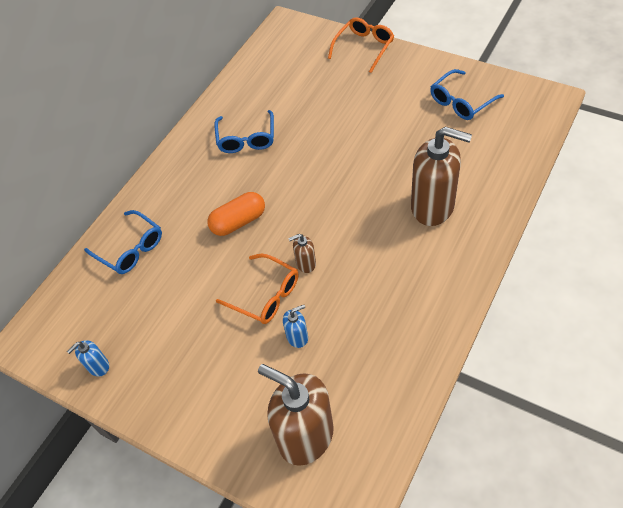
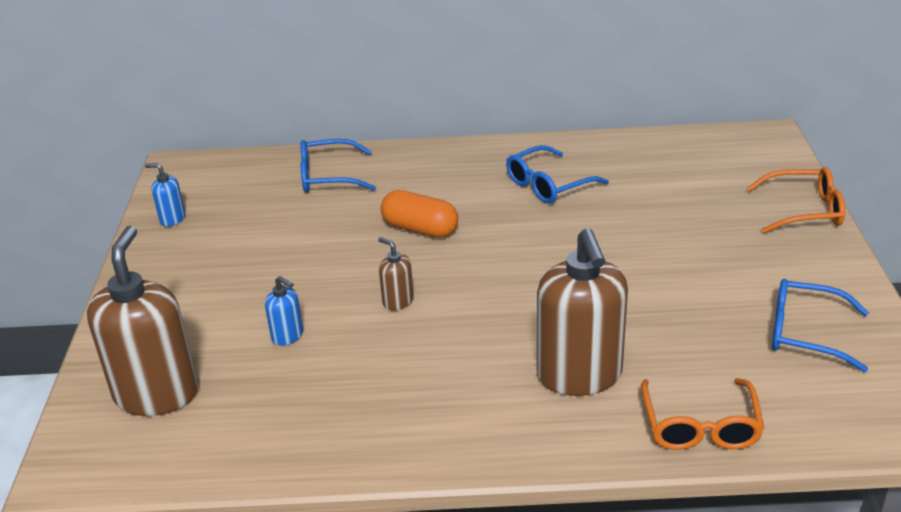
camera: 55 degrees right, 20 degrees down
(131, 249) = (328, 177): blue glasses -> blue glasses turned 75 degrees clockwise
(266, 295) = (330, 290): orange glasses -> orange glasses (700, 426)

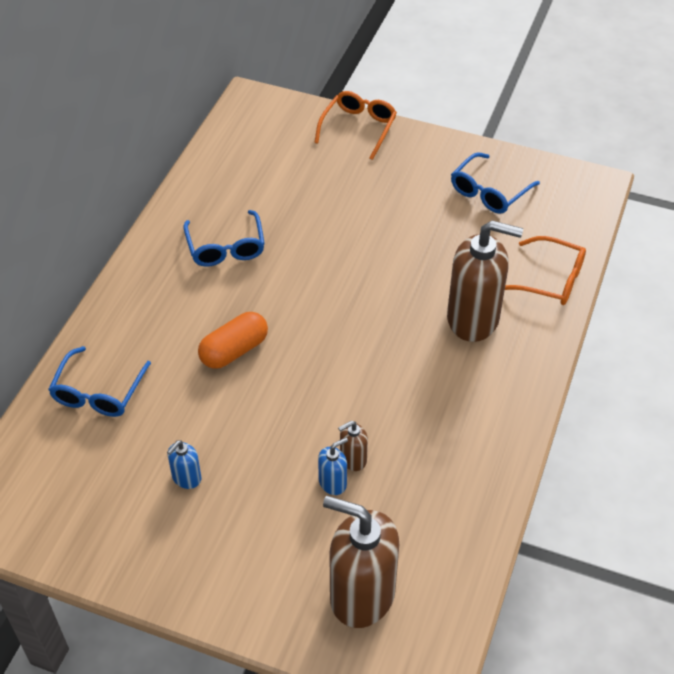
camera: 70 degrees left, 15 degrees up
(172, 219) = (83, 538): blue soap dispenser -> blue soap dispenser (186, 478)
(398, 301) = (328, 396): brown soap dispenser -> brown soap dispenser (353, 459)

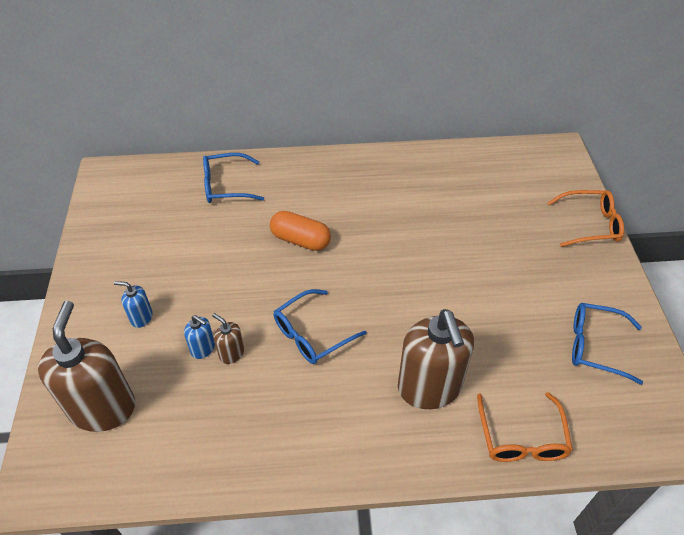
camera: 65 degrees right, 0 degrees up
(186, 478) = (173, 259): blue soap dispenser -> blue soap dispenser (141, 317)
(226, 248) = (396, 196): blue glasses -> blue glasses (311, 334)

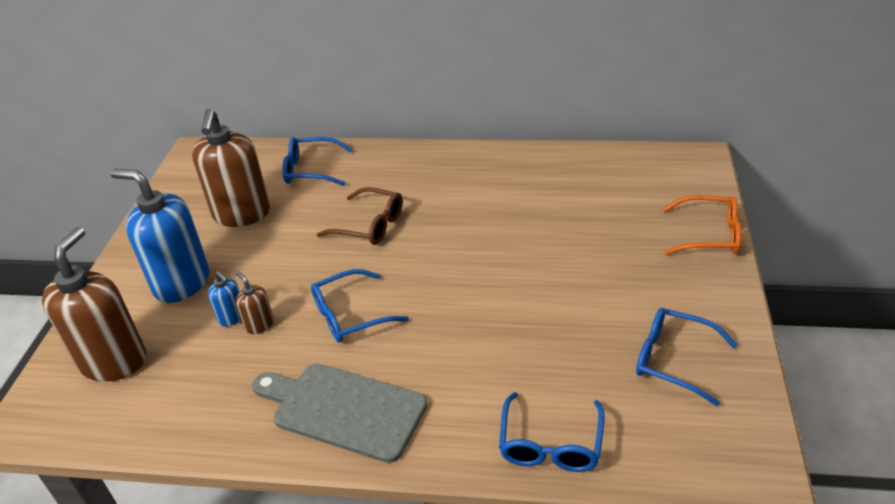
camera: 15 degrees right, 10 degrees down
(141, 317) = (181, 283): blue soap dispenser -> blue soap dispenser, size x2.25
(300, 240) = (370, 225): orange capsule -> brown glasses
(336, 429) = (343, 409): none -> grey cutting board
(429, 388) = (461, 381): brown soap dispenser -> brown soap dispenser (241, 214)
(521, 438) = (550, 444): orange glasses -> blue glasses

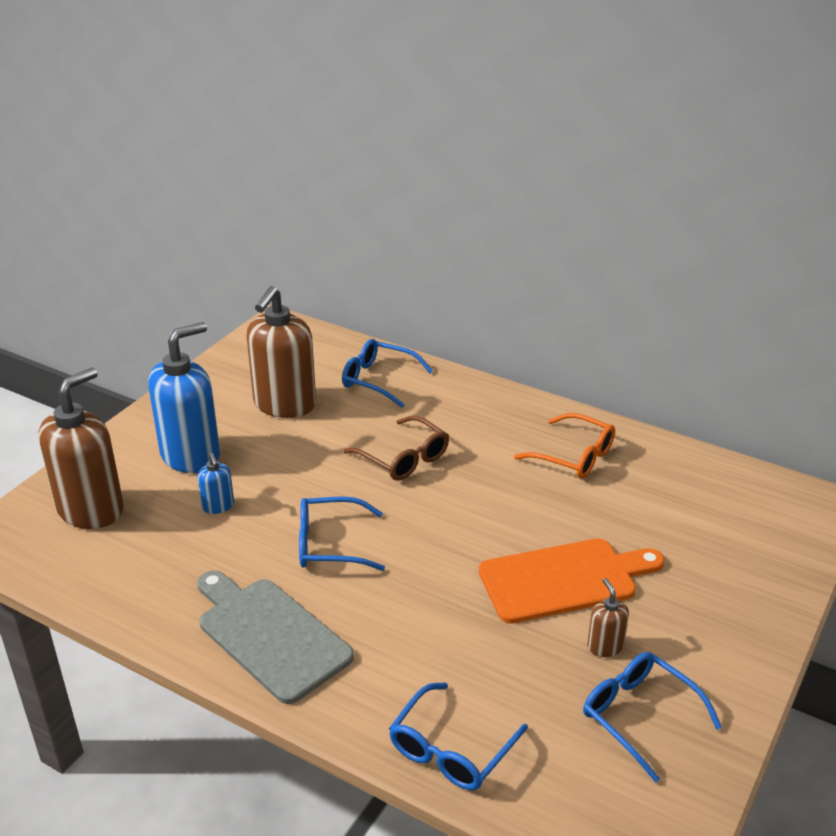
camera: 20 degrees right, 5 degrees down
(181, 283) = (191, 455): blue soap dispenser -> blue soap dispenser turned 90 degrees clockwise
(259, 325) = (239, 522): brown soap dispenser -> brown soap dispenser (605, 646)
(554, 277) = (564, 579): none -> orange cutting board
(709, 235) = (775, 595): orange glasses -> orange glasses (574, 456)

